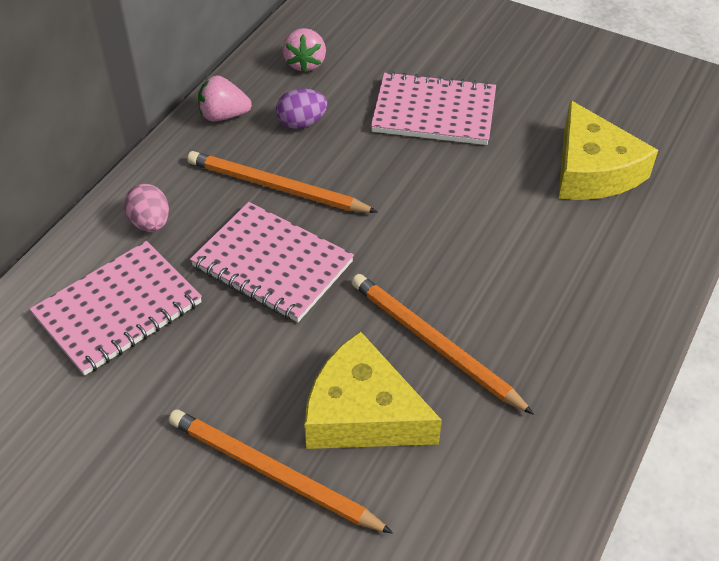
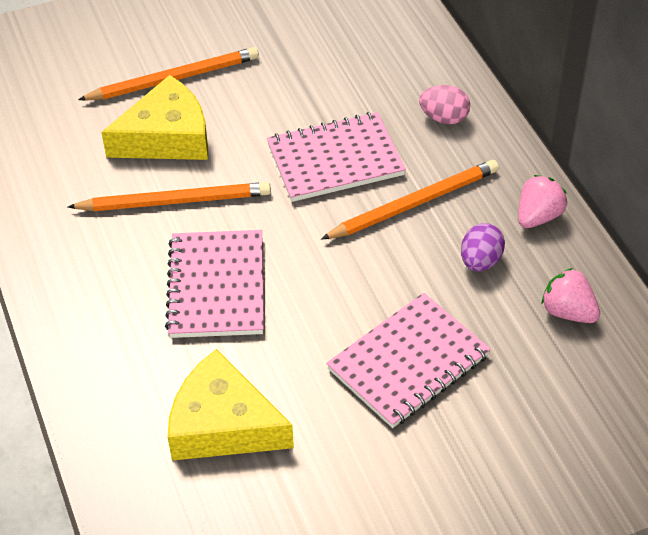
camera: 130 degrees right, 0 degrees up
(118, 310) = (373, 69): pink notebook -> pink notebook (216, 286)

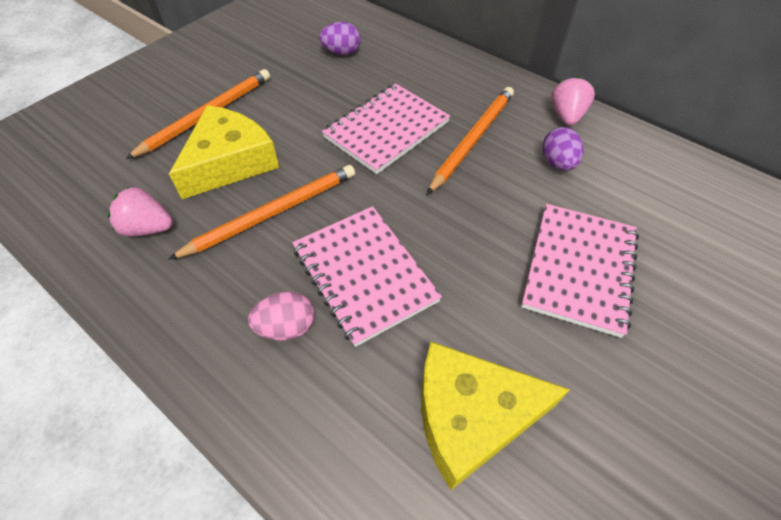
camera: 30 degrees left, 5 degrees up
(354, 52) = (341, 53): none -> purple egg
(444, 118) = (443, 74): pink egg -> pink egg (286, 327)
(568, 312) = (651, 175): pink strawberry -> pink strawberry (148, 228)

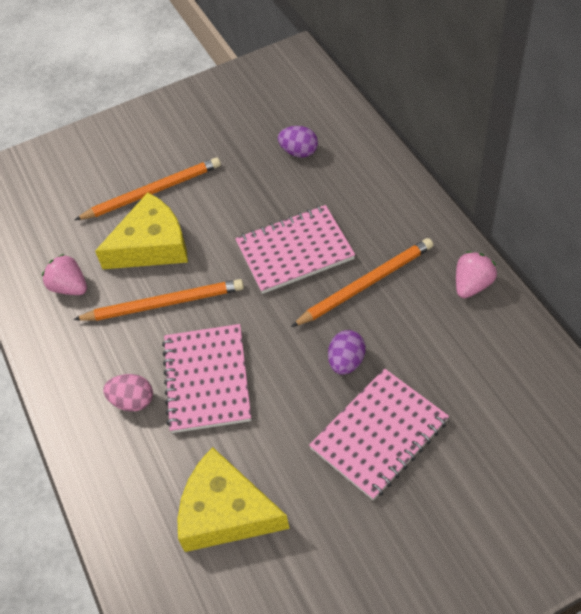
camera: 30 degrees right, 0 degrees up
(557, 163) = (428, 332): purple egg -> purple egg (346, 361)

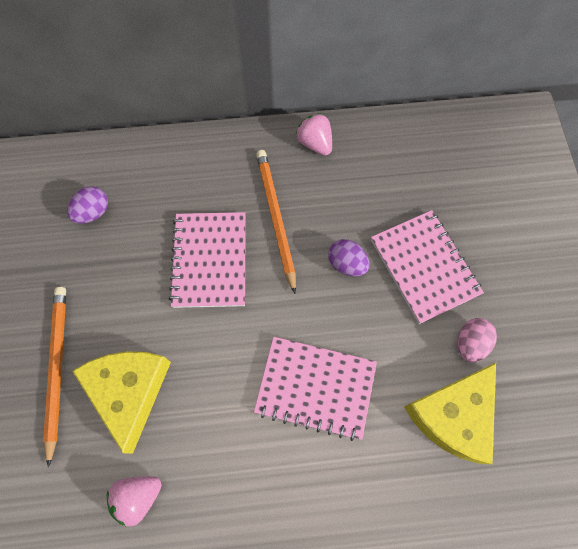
camera: 75 degrees left, 15 degrees up
(133, 401) = (310, 467): pink egg -> pink egg (470, 343)
(164, 303) = (209, 401): orange pencil -> none

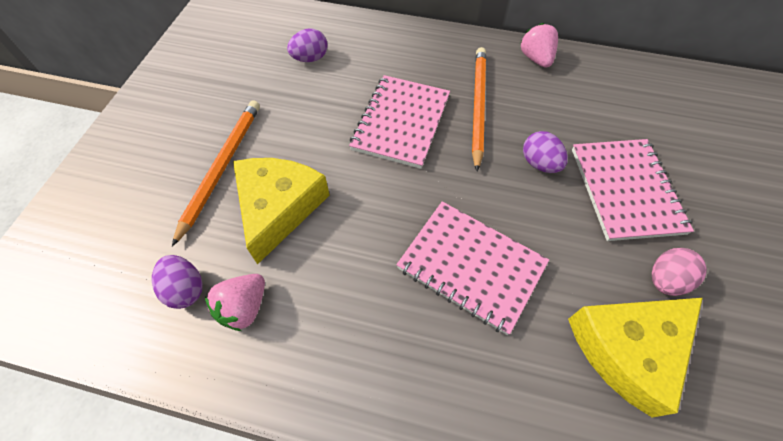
camera: 20 degrees right, 10 degrees down
(79, 500) = (186, 289): none -> purple egg
(138, 497) = (244, 307): pink strawberry -> pink strawberry turned 45 degrees counterclockwise

